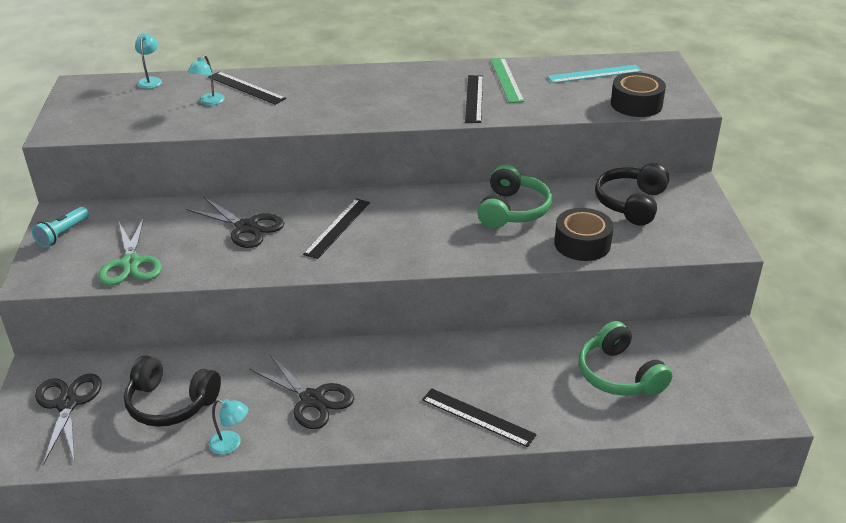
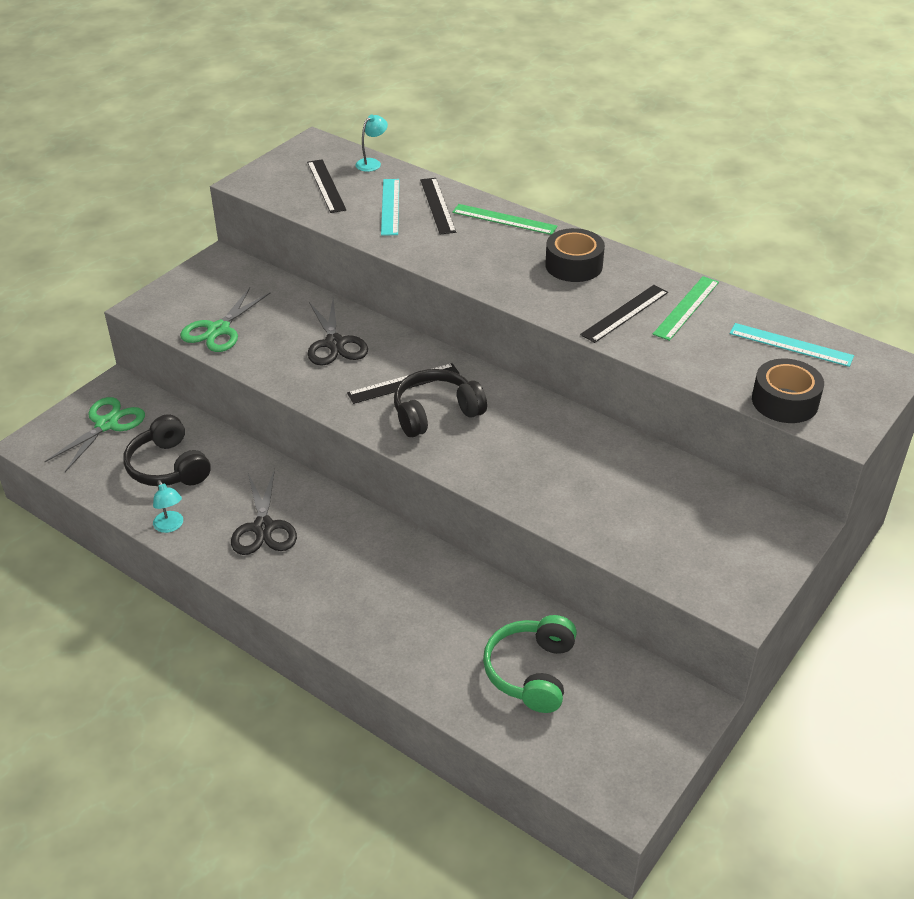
camera: 40 degrees right, 5 degrees up
(63, 234) = (202, 278): turquoise flashlight -> none
(67, 404) = (106, 424): black scissors -> green scissors
(209, 102) = (390, 206): turquoise lamp -> turquoise ruler
(309, 77) = (504, 219): none -> green ruler
(478, 417) = (366, 626): black ruler -> black ruler (326, 186)
(512, 210) = (575, 451): green headphones -> none
(582, 244) = (595, 521): black tape -> black tape (573, 265)
(631, 203) = (703, 509): black headphones -> black headphones (436, 413)

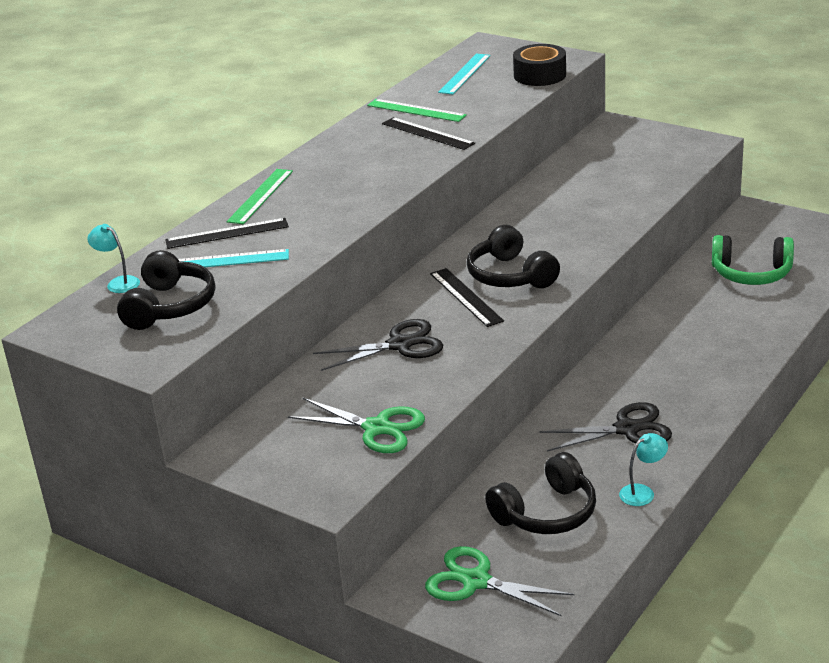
camera: 90 degrees left, 10 degrees down
(326, 186) = (169, 306): black ruler -> black headphones
(573, 265) = (349, 158): black tape -> none

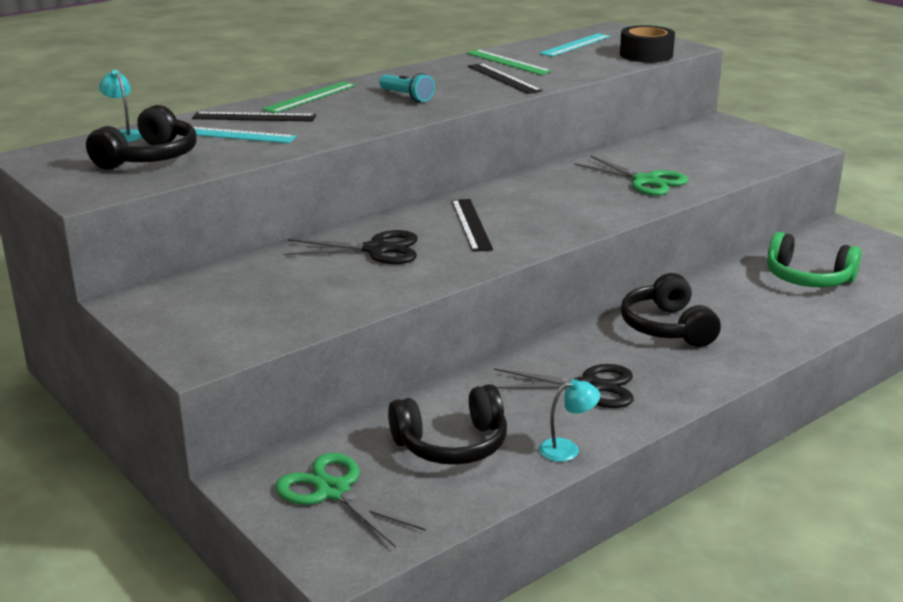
camera: 15 degrees right, 5 degrees down
(353, 176) = (407, 96): none -> turquoise flashlight
(377, 428) = (296, 312): green scissors -> green scissors (645, 181)
(510, 275) = (528, 216): black headphones -> black headphones (667, 327)

